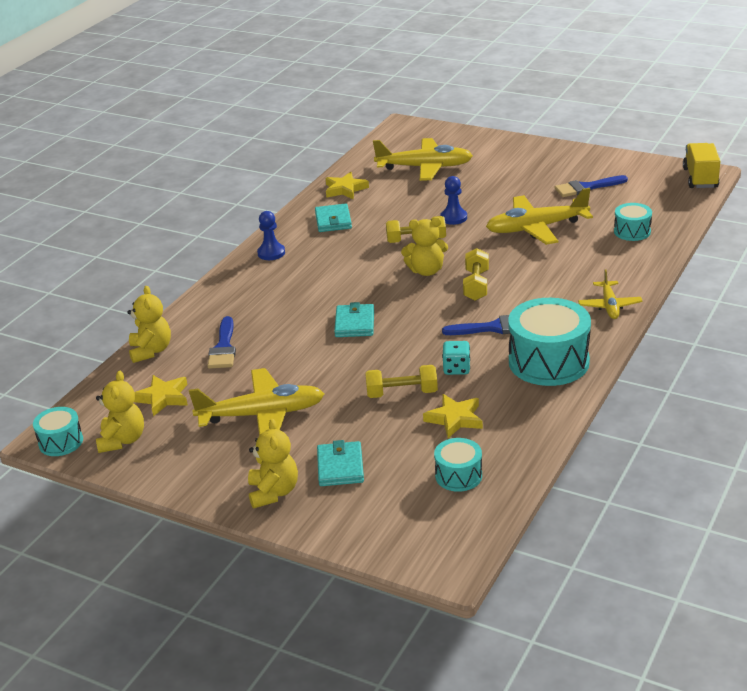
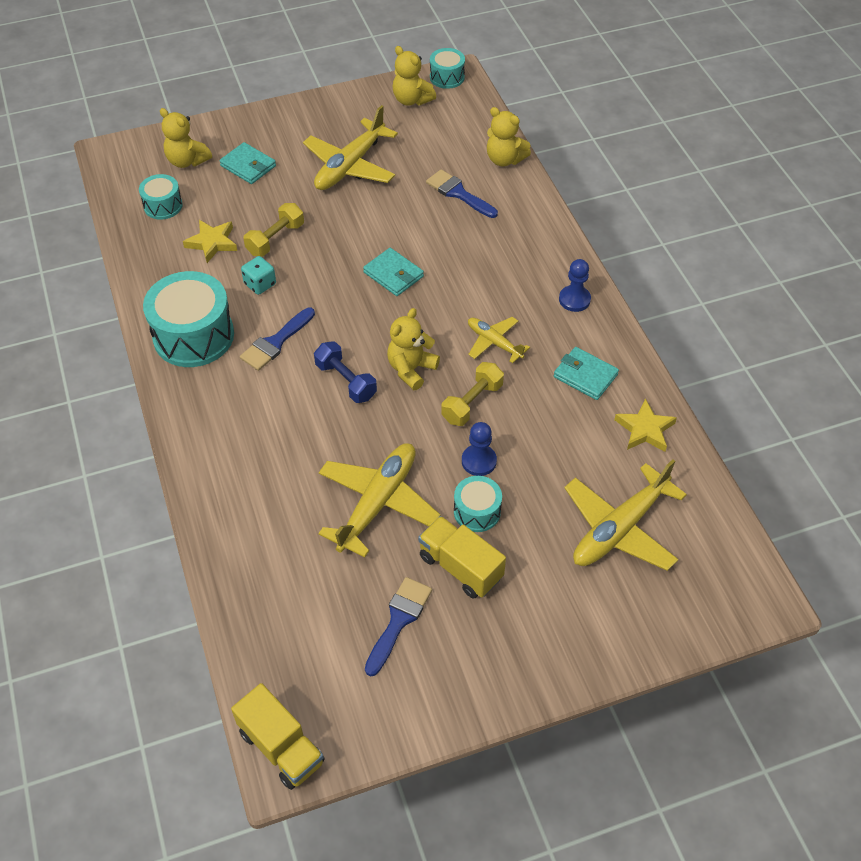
camera: 130 degrees right, 20 degrees up
(163, 398) = (435, 136): yellow star -> none
(273, 492) = (268, 128): yellow teddy bear -> yellow teddy bear (187, 161)
(476, 285) = (346, 381): yellow dumbbell -> blue dumbbell
(527, 189) = (460, 567): none -> yellow truck
(609, 306) = (199, 434): yellow plane -> yellow plane (494, 342)
(632, 231) = (273, 567): turquoise drum -> turquoise drum (477, 511)

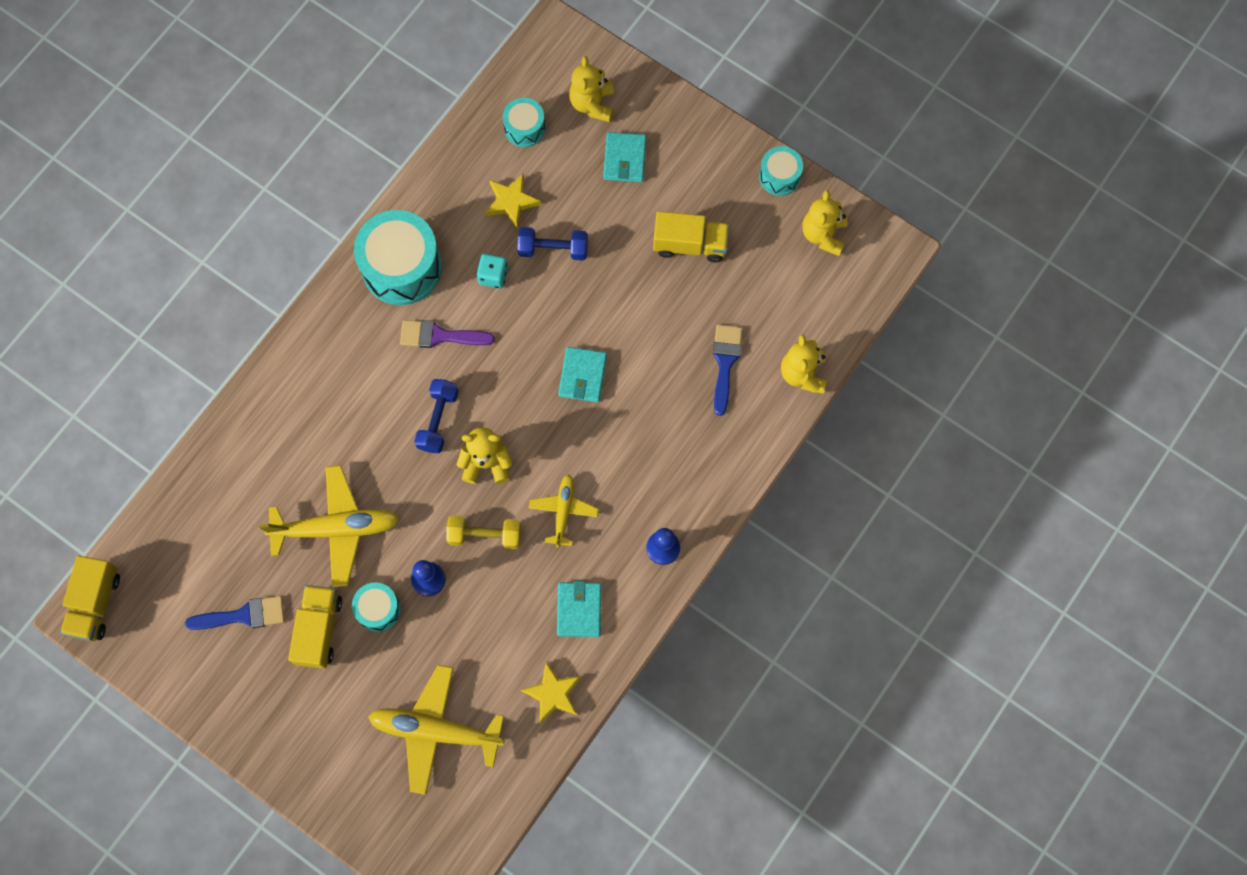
camera: 55 degrees right, 20 degrees up
(275, 239) = (553, 249): yellow dumbbell -> blue dumbbell
(275, 342) = (440, 336): blue brush -> purple brush
(350, 166) = (690, 244): yellow plane -> yellow truck
(447, 77) = (882, 244): turquoise drum -> turquoise drum (779, 176)

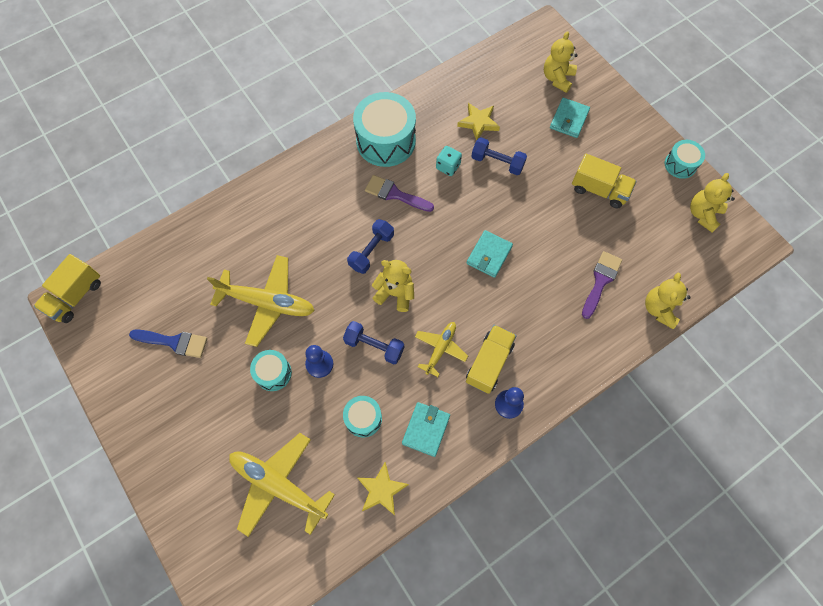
camera: 20 degrees right, 5 degrees down
(319, 630) = (223, 373): yellow truck -> yellow truck (489, 363)
(485, 535) = (374, 346): yellow dumbbell -> blue dumbbell
(524, 128) = (504, 80): turquoise drum -> turquoise drum (363, 418)
(725, 363) = (601, 281): blue brush -> purple brush

